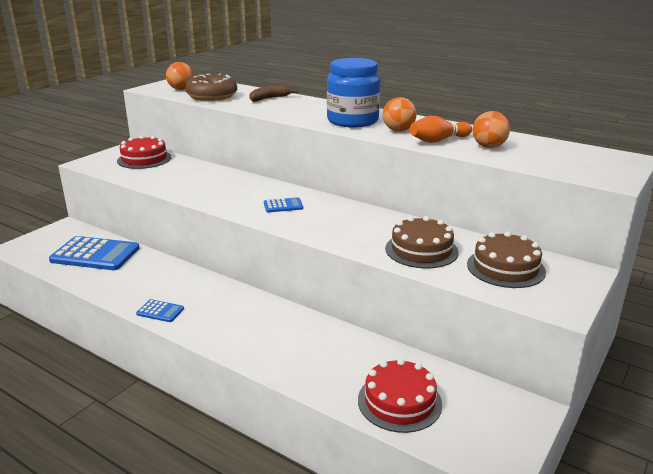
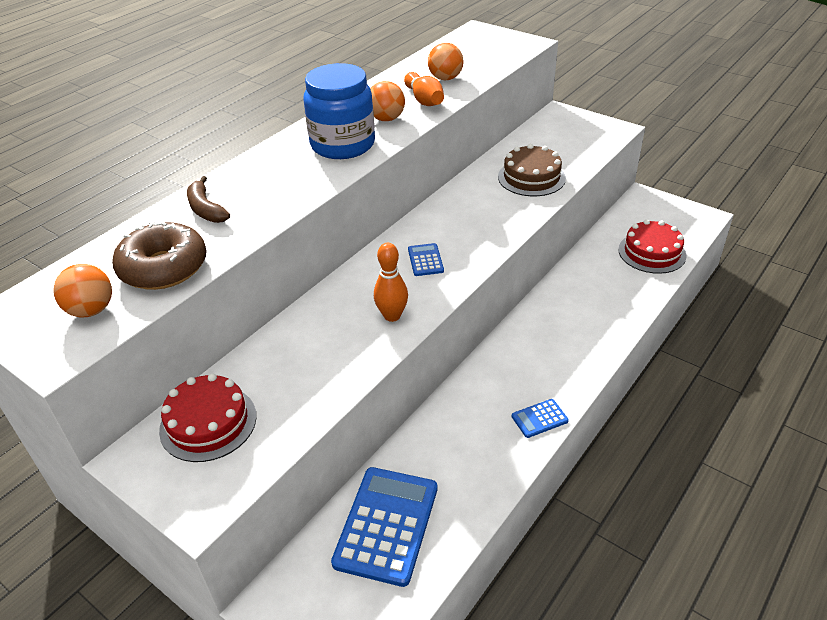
camera: 85 degrees left, 15 degrees up
(160, 311) = (539, 418): blue calculator -> blue calculator turned 135 degrees counterclockwise
(219, 197) = (392, 316): none -> orange bowling pin
(505, 268) = (558, 142): brown cake -> none

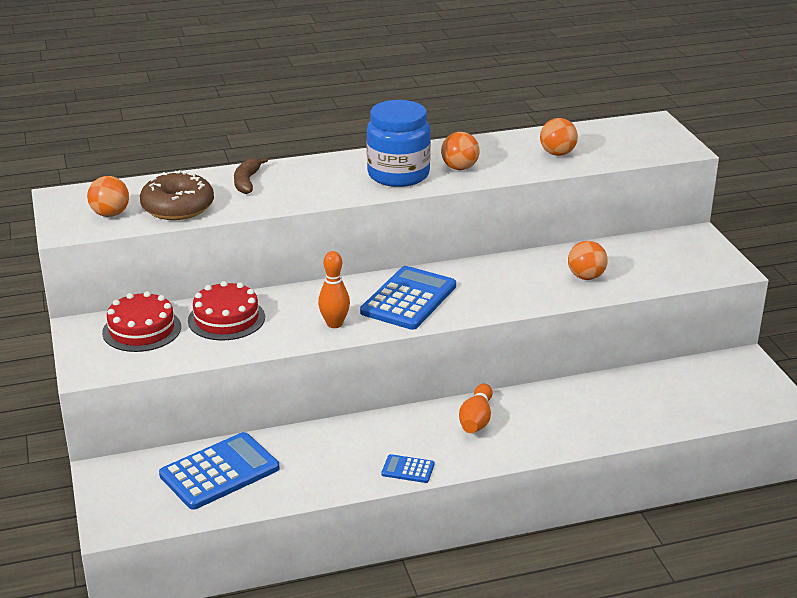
camera: 35 degrees right, 10 degrees down
(424, 100) = (512, 164): orange bowling pin -> orange bowling pin (476, 420)
(425, 260) = (409, 299): blue calculator -> blue calculator, size x2.14
(531, 177) = (586, 277): brown cake -> orange ball
(652, 252) = (681, 406): red cake -> red cake (226, 319)

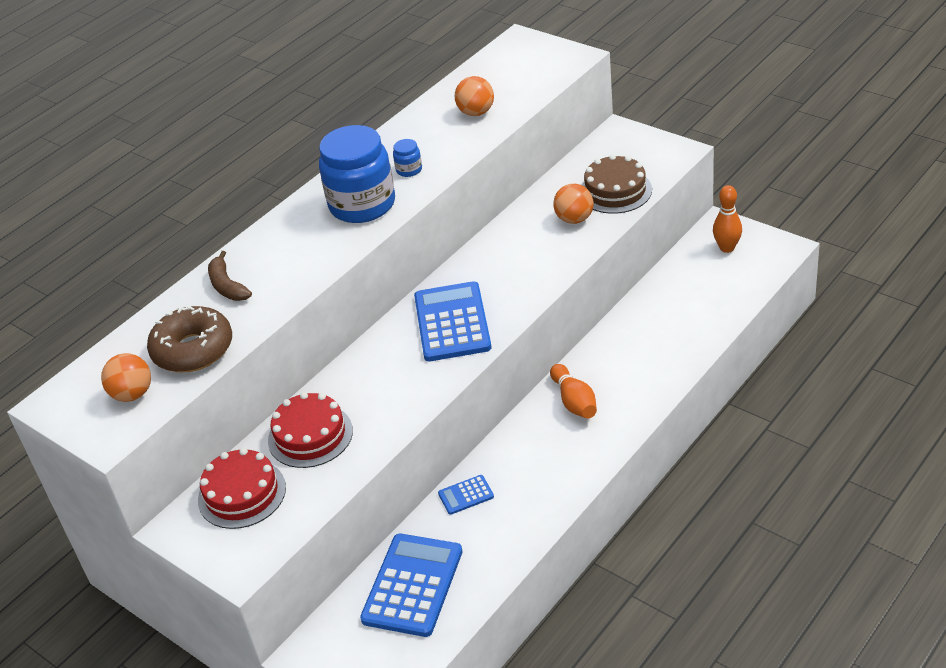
camera: 30 degrees left, 10 degrees up
(334, 324) = (415, 384): orange bowling pin -> orange bowling pin (727, 248)
(408, 469) = (569, 481): blue calculator -> blue calculator (466, 495)
(459, 168) = (409, 170): orange ball -> blue jar
(643, 273) = (615, 191): none -> brown cake

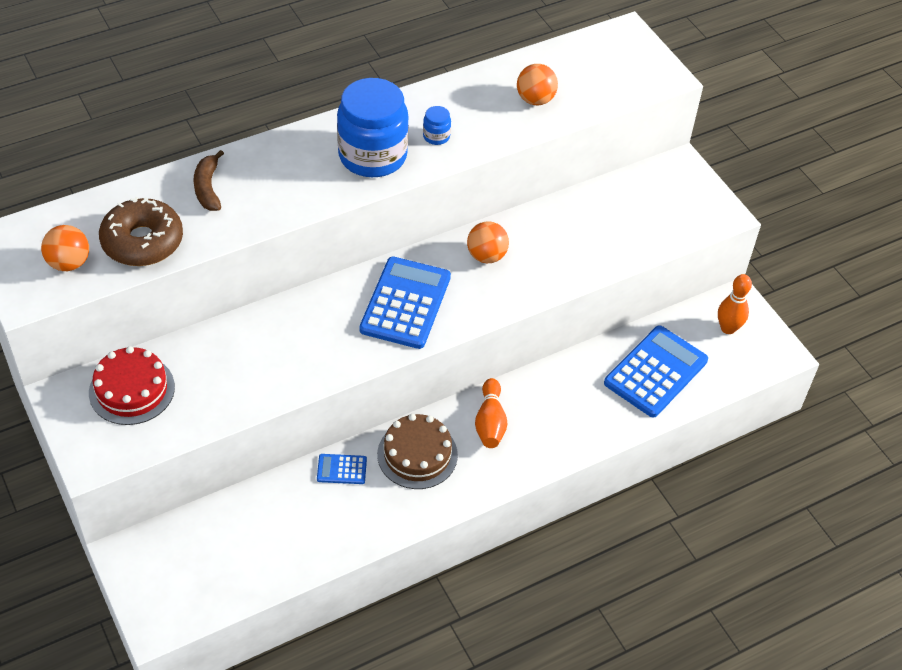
camera: 15 degrees right, 10 degrees up
(310, 435) = (219, 360): red cake -> none
(412, 585) = (247, 534): blue calculator -> blue calculator (656, 372)
(574, 219) = (580, 245): orange ball -> orange ball (486, 256)
(615, 191) = (637, 231): brown cake -> brown cake (417, 454)

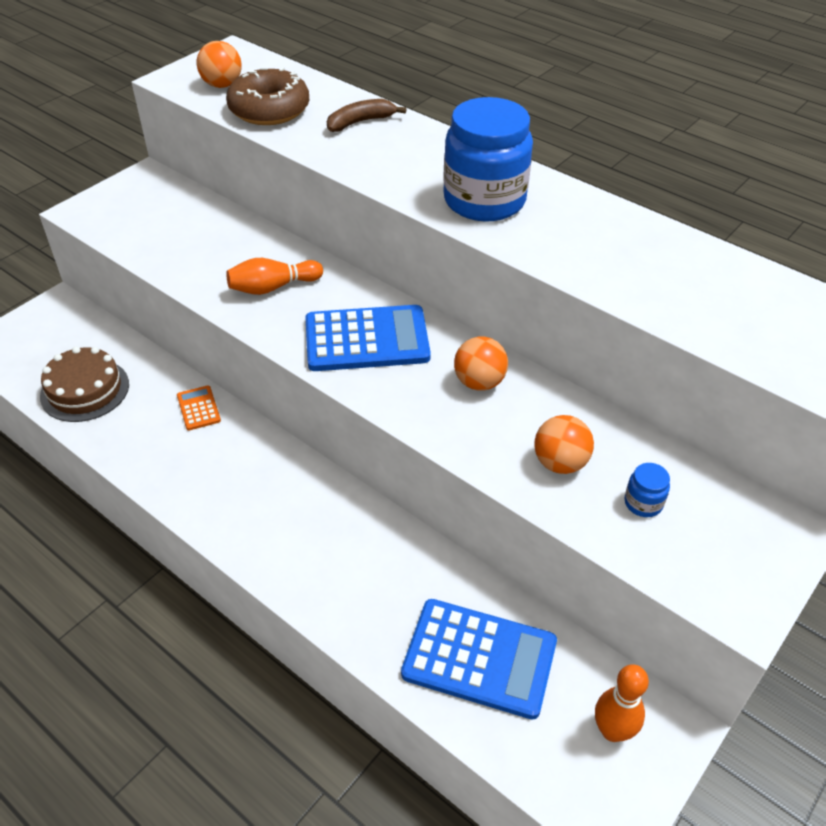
camera: 70 degrees right, 5 degrees down
(132, 390) = (167, 207): red cake -> none
(342, 469) = (198, 408): blue calculator -> orange calculator
(417, 454) = (241, 460): brown cake -> brown cake (85, 390)
(436, 136) = (553, 234): blue jar -> blue jar (643, 503)
(490, 422) = (312, 508): orange bowling pin -> orange bowling pin (273, 287)
(535, 99) = (690, 293): orange ball -> orange ball (560, 463)

